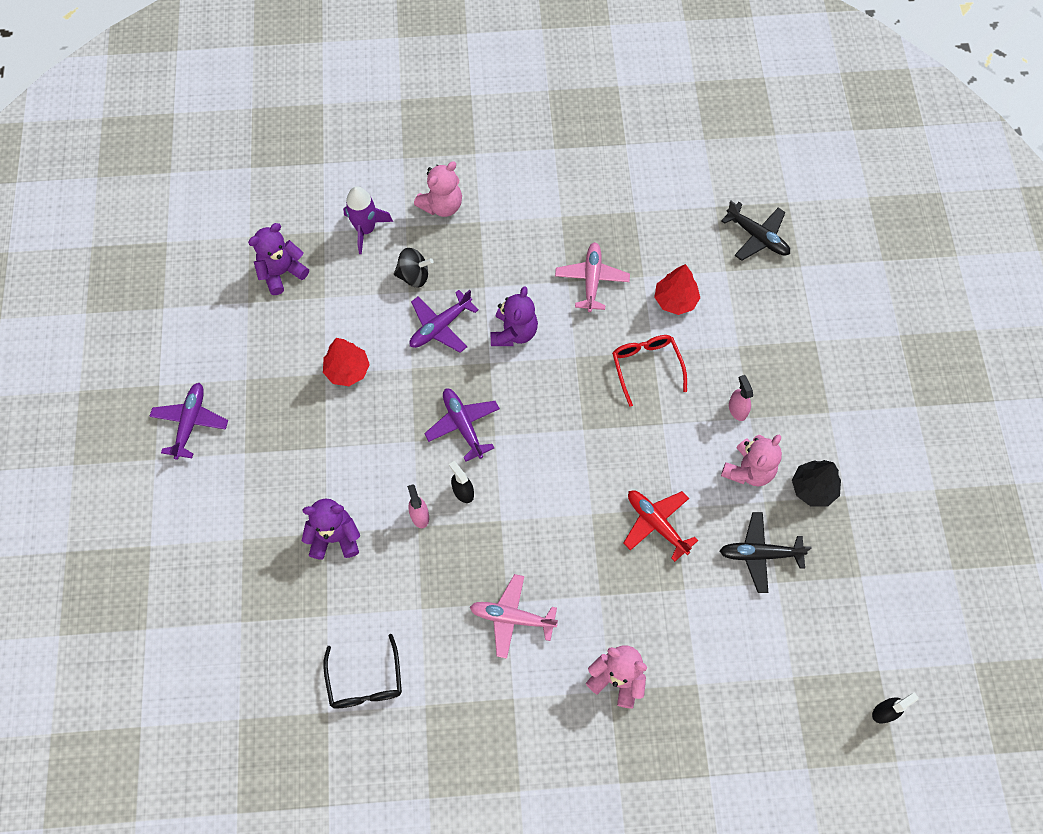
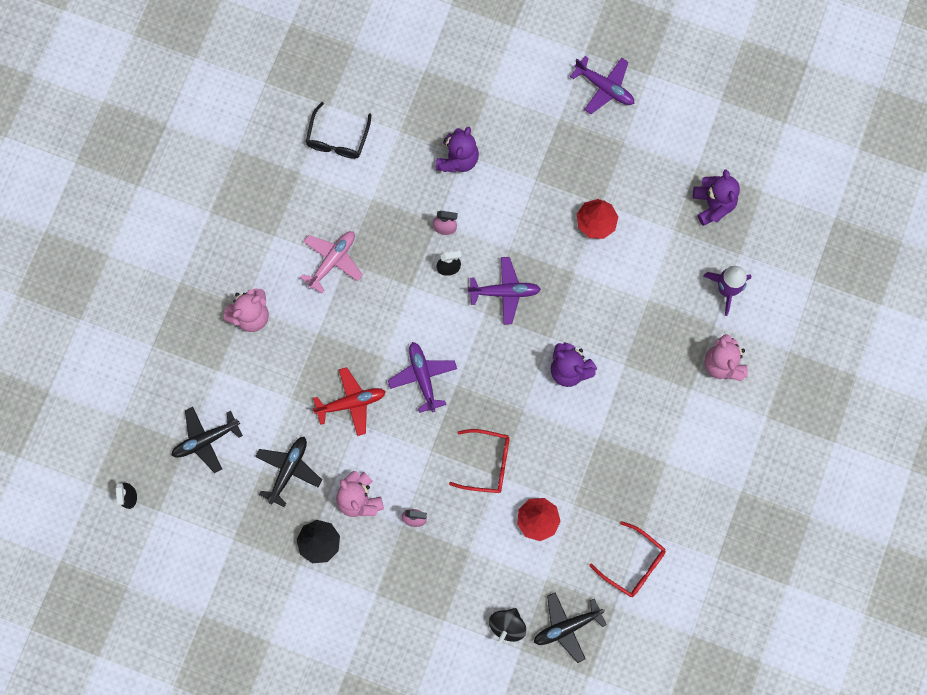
camera: 115 degrees right, 10 degrees up
(365, 682) = (337, 139): black glasses -> black glasses turned 90 degrees counterclockwise
(414, 276) = (661, 311): black spinning top -> black spinning top (507, 626)
(440, 327) = (602, 312): purple plane -> purple plane (422, 377)
(591, 280) = (590, 458): pink plane -> none
(669, 206) = (633, 564): none -> red glasses
(778, 658) = (206, 440): none -> black plane

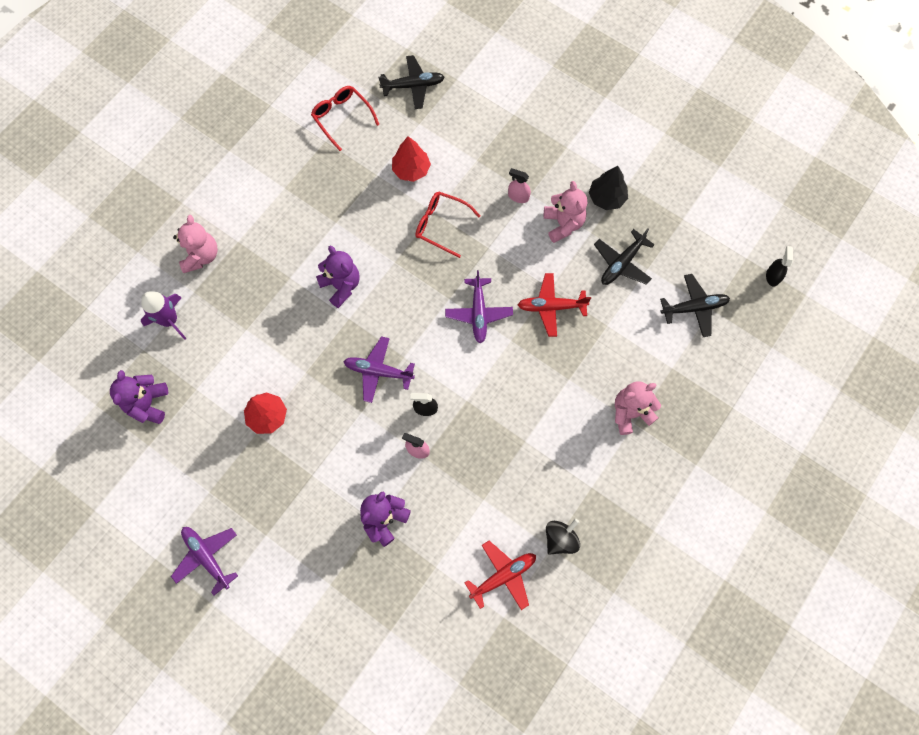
camera: 165 degrees left, 5 degrees down
(332, 261) = (538, 446): pink plane -> none
(337, 139) = (503, 575): black glasses -> red plane
(507, 626) = (462, 98): black spinning top -> black spinning top (560, 539)

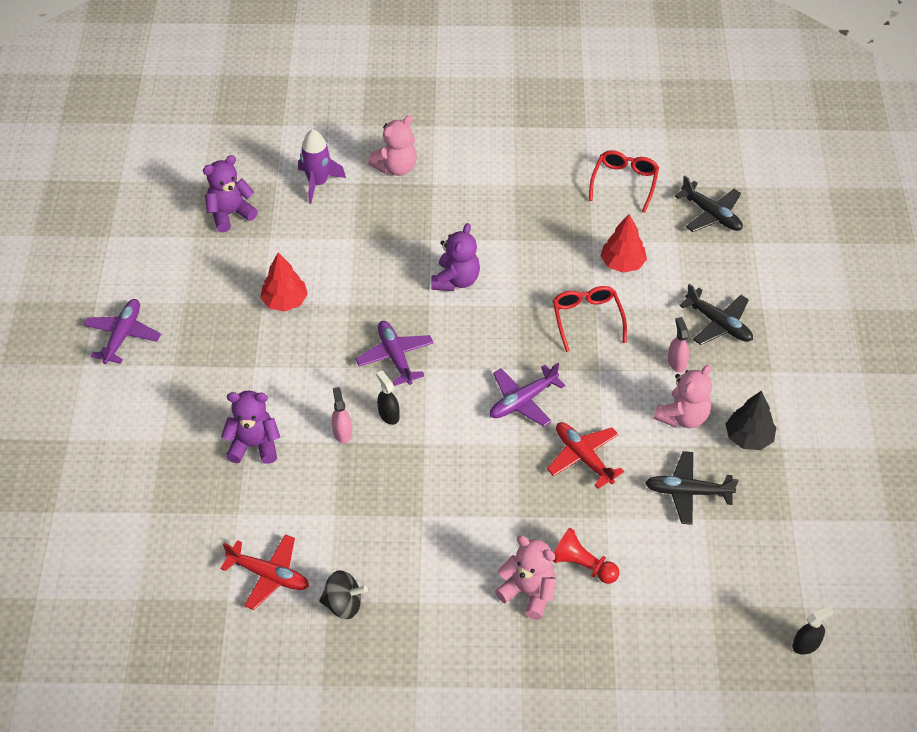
camera: 55 degrees right, 20 degrees down
(632, 365) = (582, 565): none -> red pawn
(694, 307) = (698, 587): black plane -> black plane (718, 324)

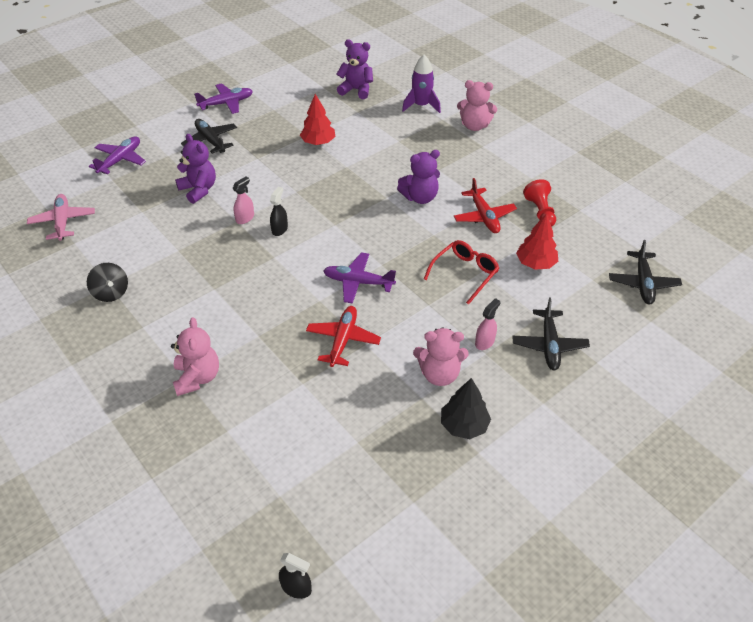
camera: 50 degrees right, 5 degrees down
(179, 593) = (63, 222): none -> pink plane
(269, 575) = (107, 249): red plane -> red plane (484, 216)
(395, 357) = (328, 207): purple plane -> purple plane (120, 160)
(582, 565) = (247, 394): red pawn -> red pawn (540, 212)
(624, 182) = (606, 225): red glasses -> none
(687, 492) = (372, 417): black plane -> black plane (210, 141)

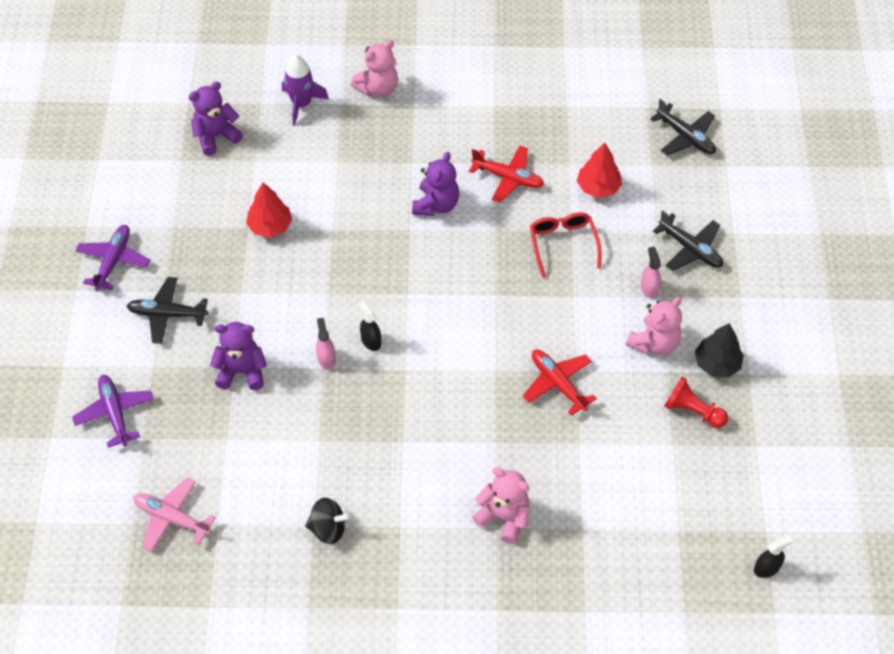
camera: 50 degrees left, 10 degrees up
(358, 282) = (500, 327): purple plane -> none
(540, 212) = (542, 135): red pawn -> red pawn (692, 411)

